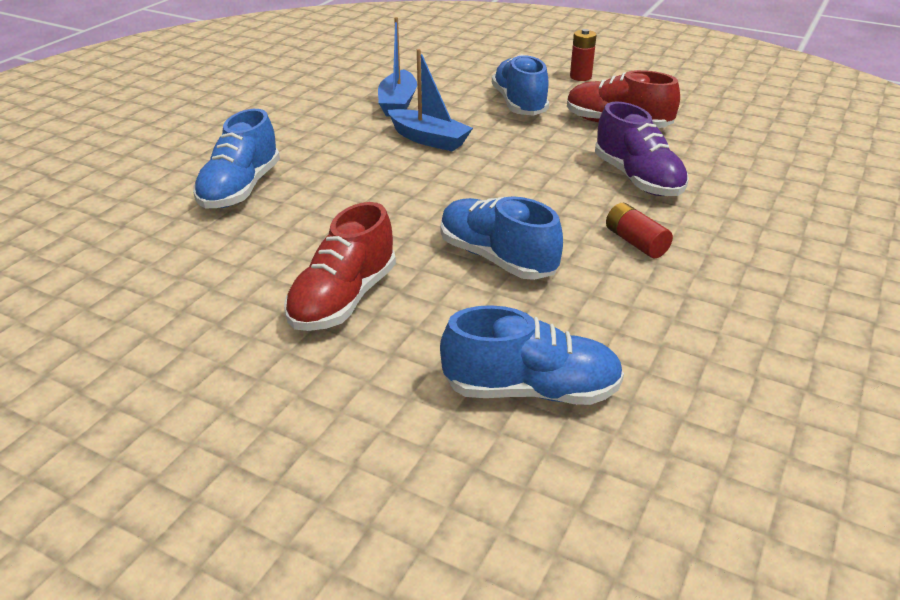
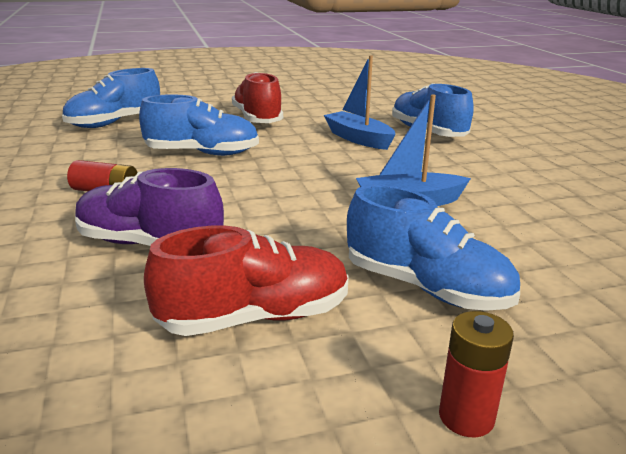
camera: 135 degrees right, 10 degrees down
(398, 103) = (529, 224): blue boat -> blue boat (358, 139)

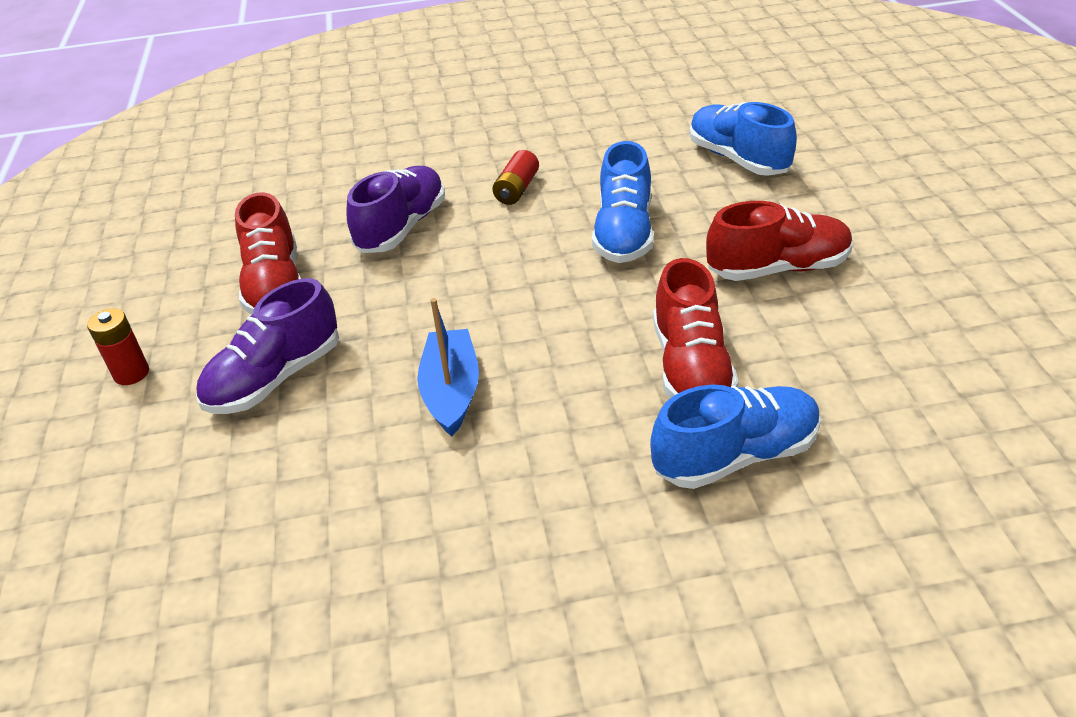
camera: 100 degrees right, 15 degrees up
(358, 139) = (691, 368): blue boat -> red shoe
(426, 288) = (275, 378): blue shoe -> purple shoe

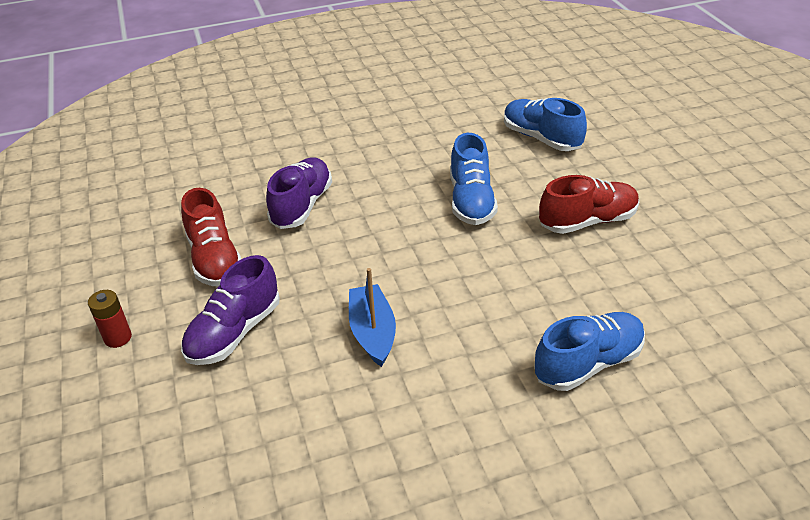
camera: 10 degrees left, 0 degrees up
(517, 189) = (383, 170): red battery -> none
(691, 368) = (542, 301): red shoe -> none

